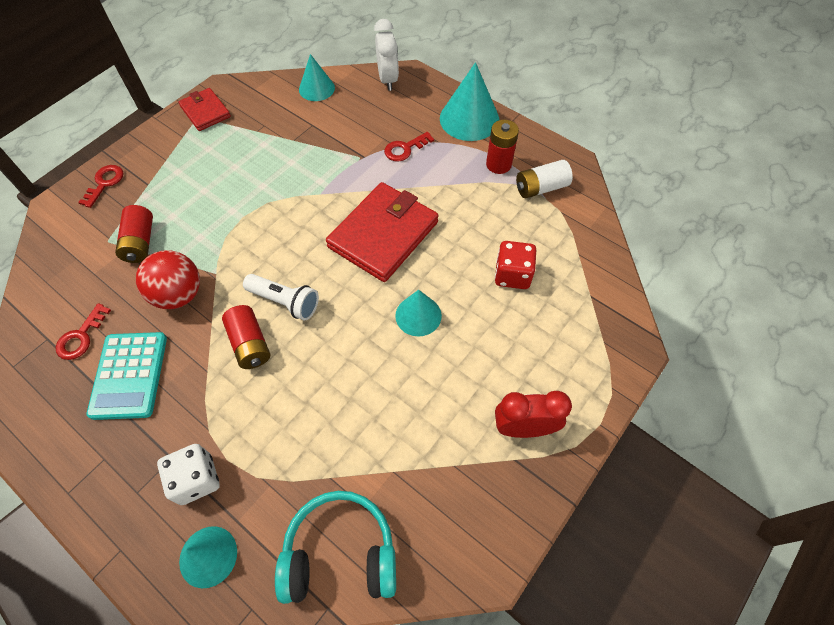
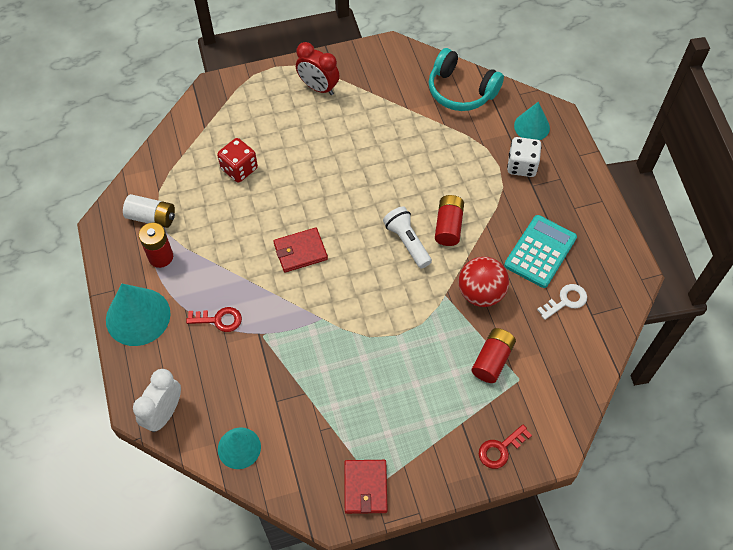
camera: 145 degrees left, 0 degrees up
(81, 337) = (565, 301): red key -> white key
(383, 234) = (300, 251): red wallet -> red wallet, size x0.56
(418, 315) = (324, 180): turquoise cone -> none

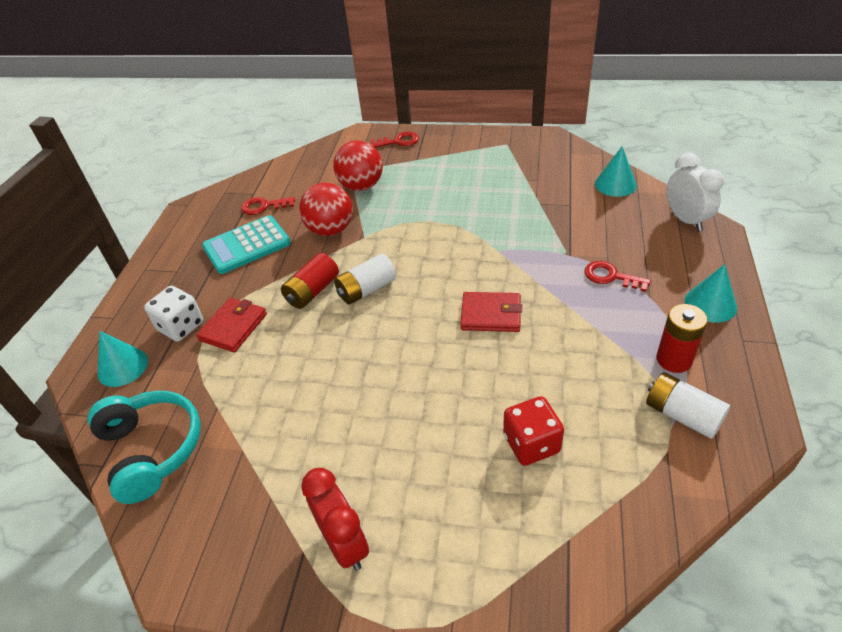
camera: 150 degrees left, 15 degrees down
(138, 316) = (710, 304): turquoise cone -> turquoise cone, size x0.62
(164, 413) = (685, 220): white clock -> white clock turned 75 degrees counterclockwise
(365, 487) = (516, 144): red wallet -> red wallet (233, 327)
(407, 242) = (366, 289): white flashlight -> white battery
(492, 360) = (361, 186): red battery -> red ball
(565, 301) = (264, 206): white key -> red key

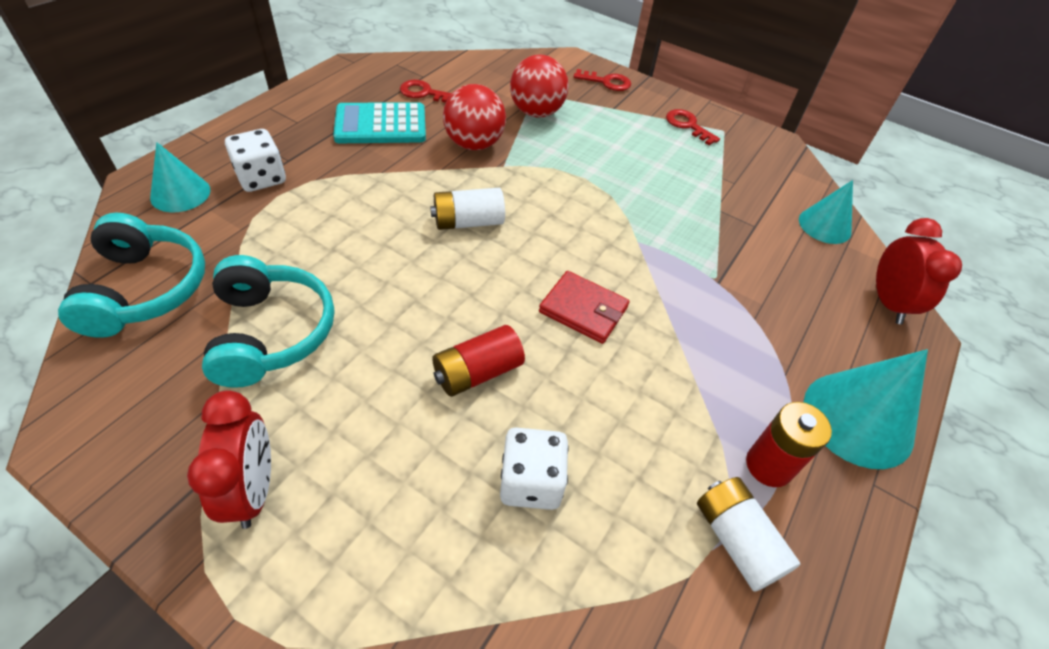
camera: 15 degrees right, 5 degrees up
(233, 327) = (310, 201): red wallet -> none
(276, 434) = (271, 333): none -> turquoise headphones
(312, 291) = (412, 199): red battery -> red battery (477, 372)
(531, 444) = (531, 482): red dice -> white dice
(611, 276) = (752, 329): red key -> red key (688, 125)
(685, 220) = (888, 303): white clock -> red clock
(710, 304) = (858, 419): turquoise cone -> turquoise cone, size x1.60

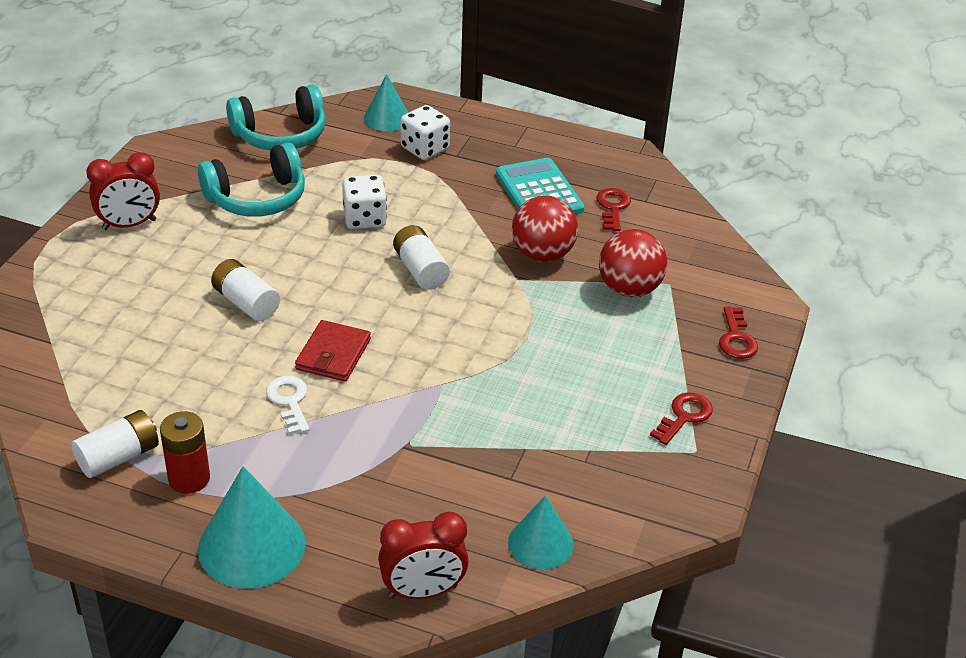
camera: 80 degrees right, 10 degrees down
(477, 372) = (246, 303): red battery -> white battery
(531, 482) = (153, 344): white dice -> white dice (364, 218)
(651, 357) = (289, 401): none -> white key

